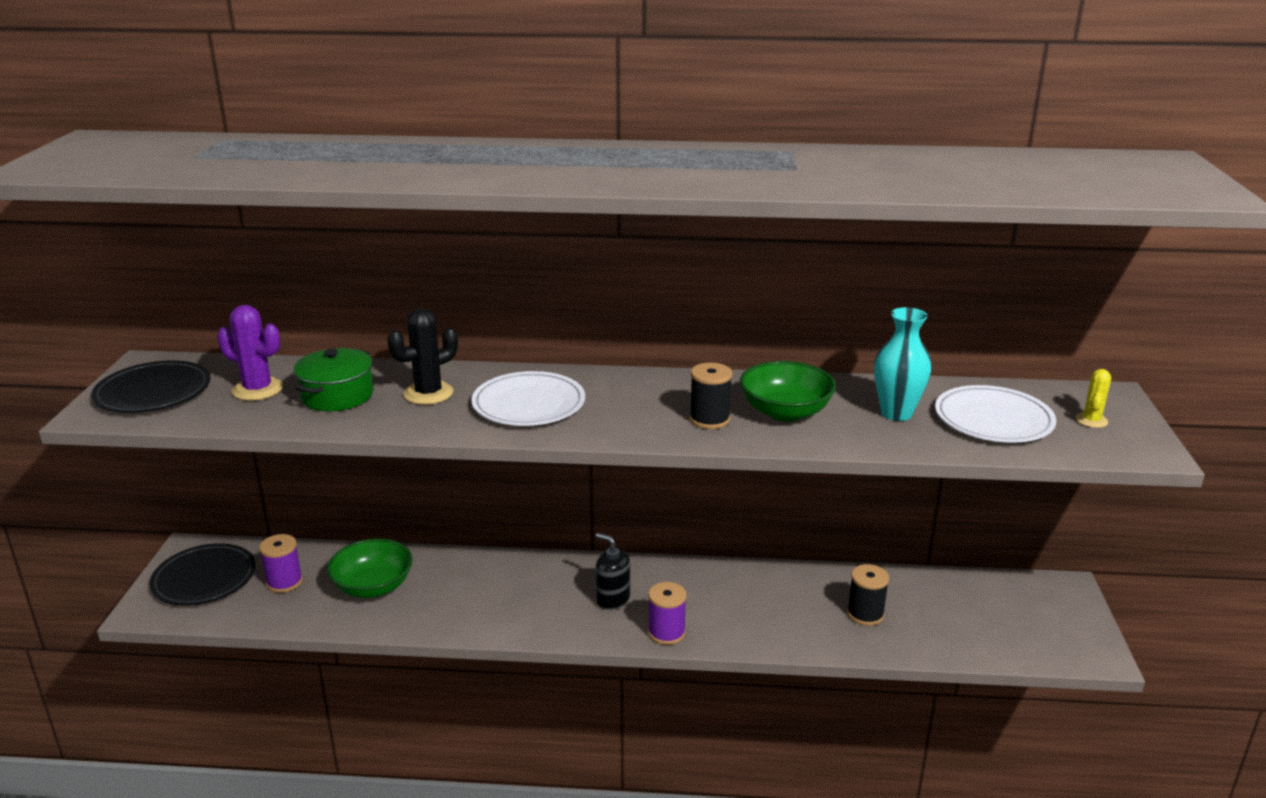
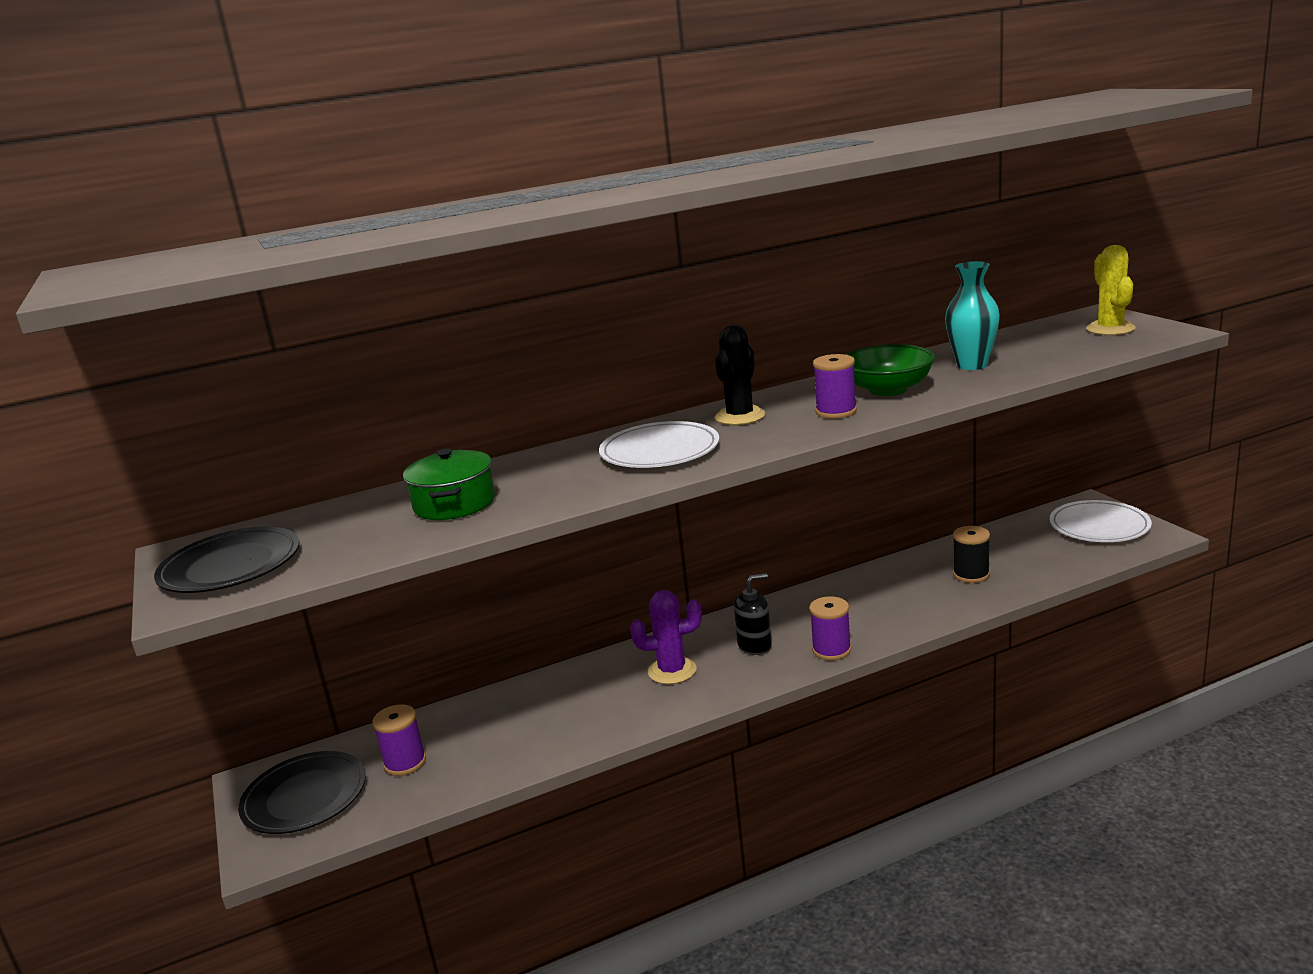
camera: 25 degrees left, 5 degrees down
(257, 389) = (356, 527): purple cactus -> purple cactus (672, 671)
(373, 587) = (509, 728): green bowl -> none
(428, 393) = (548, 474): black cactus -> black cactus (740, 416)
(613, 599) = (754, 646): black soap dispenser -> black soap dispenser turned 150 degrees clockwise
(709, 419) = (836, 412): black spool -> purple spool
(993, 419) = (1045, 348): white plate -> white plate (1099, 526)
(1091, 420) = (1110, 329): yellow cactus -> yellow cactus, size x1.68

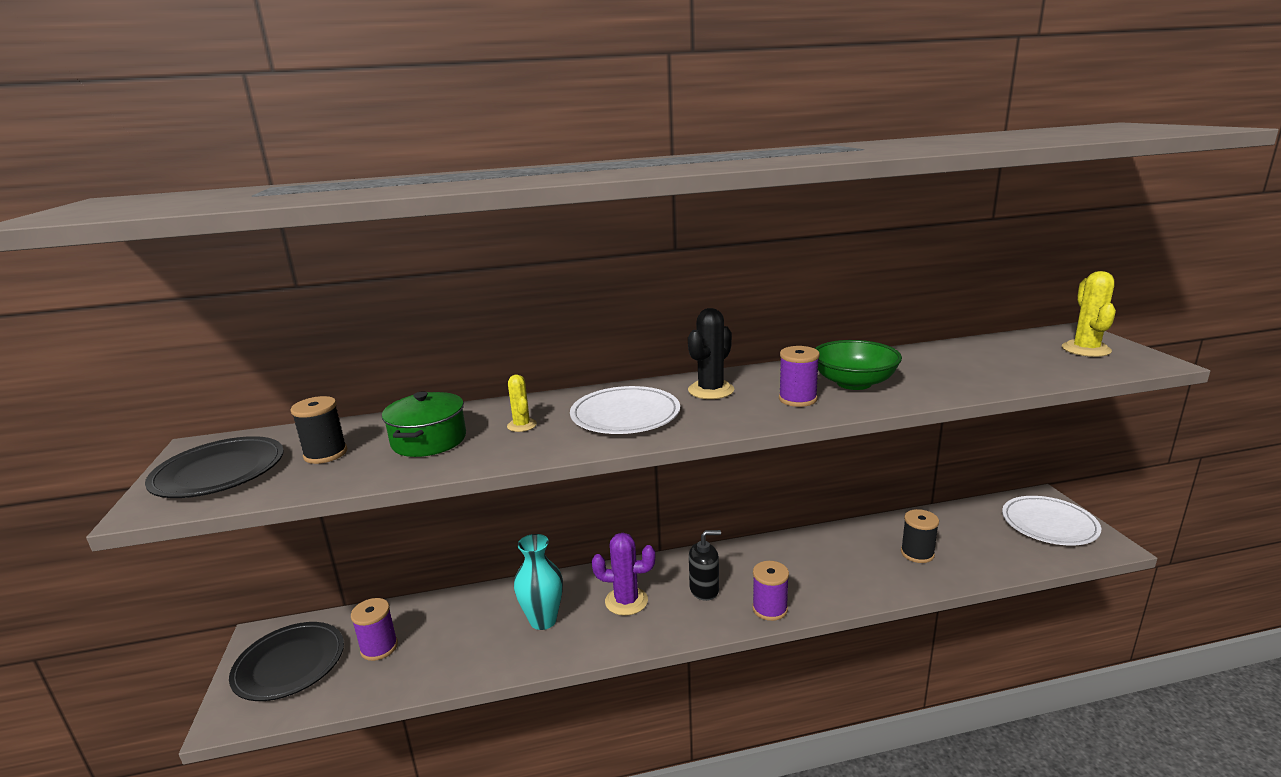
camera: 10 degrees right, 0 degrees up
(343, 532) = (325, 454): none -> black spool
(550, 476) = (522, 425): none -> yellow cactus
(972, 365) = (941, 369): turquoise vase -> turquoise vase (543, 620)

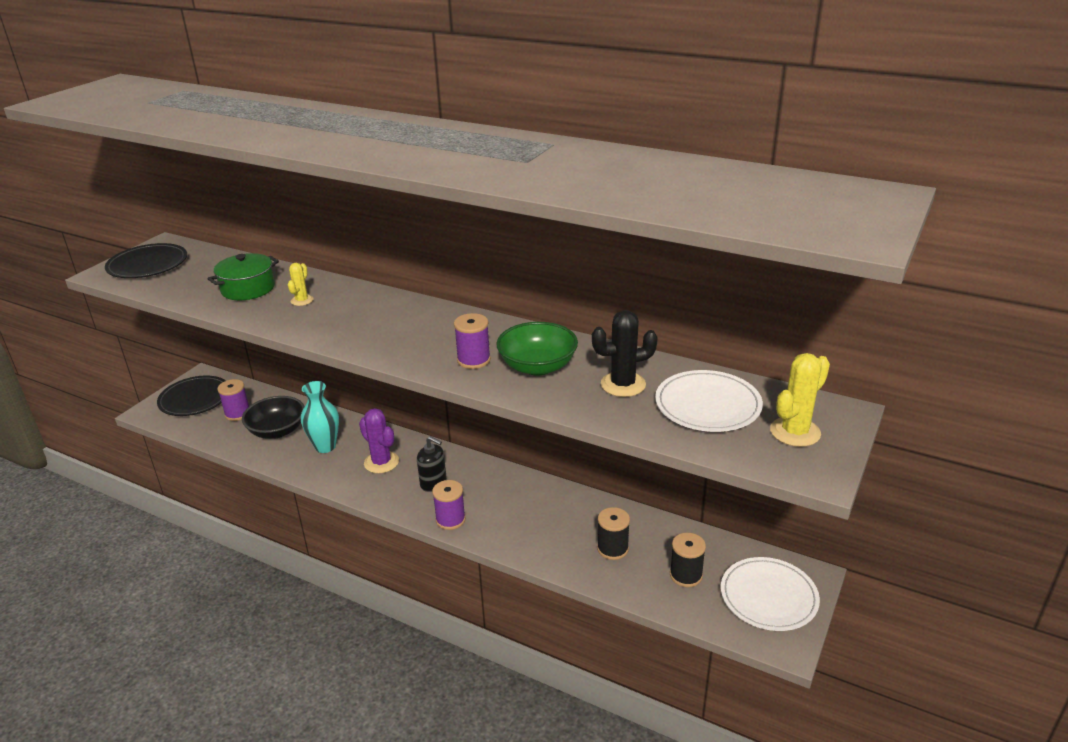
camera: 40 degrees right, 10 degrees up
(325, 454) = (198, 275): black spool -> black spool (686, 575)
(461, 637) = (277, 431): none -> black bowl
(625, 415) = (361, 320): white plate -> white plate (707, 405)
(711, 390) = (442, 326): black cactus -> black cactus (623, 384)

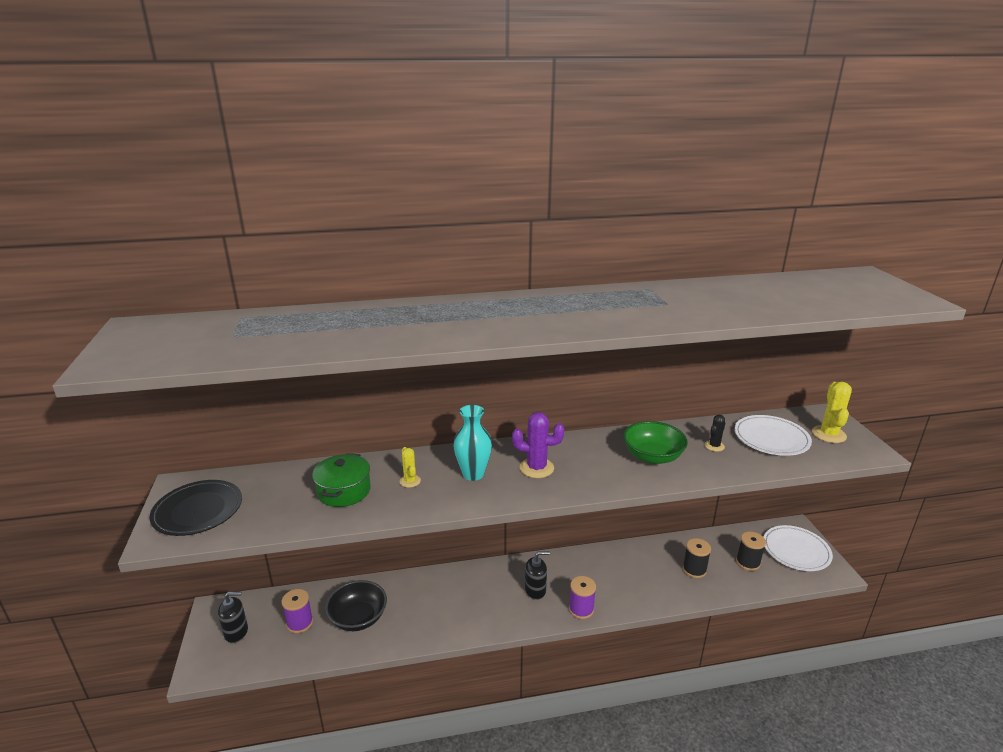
camera: 40 degrees left, 5 degrees down
(195, 399) = (236, 632): black plate -> black soap dispenser
(325, 446) = (417, 608): turquoise vase -> turquoise vase (473, 474)
(381, 462) = (478, 596): purple cactus -> purple cactus (536, 468)
(473, 360) = (609, 470): purple spool -> none
(623, 384) = (714, 446): black cactus -> black cactus, size x0.59

